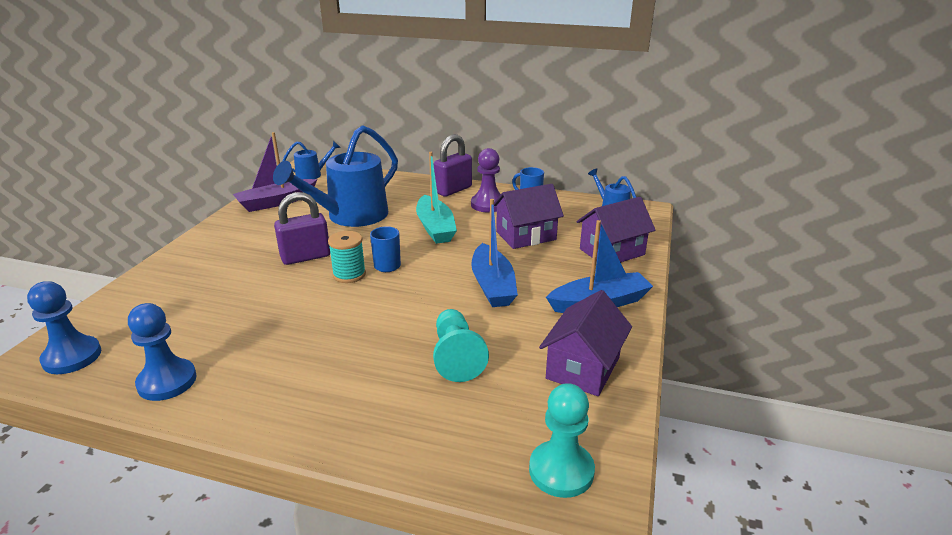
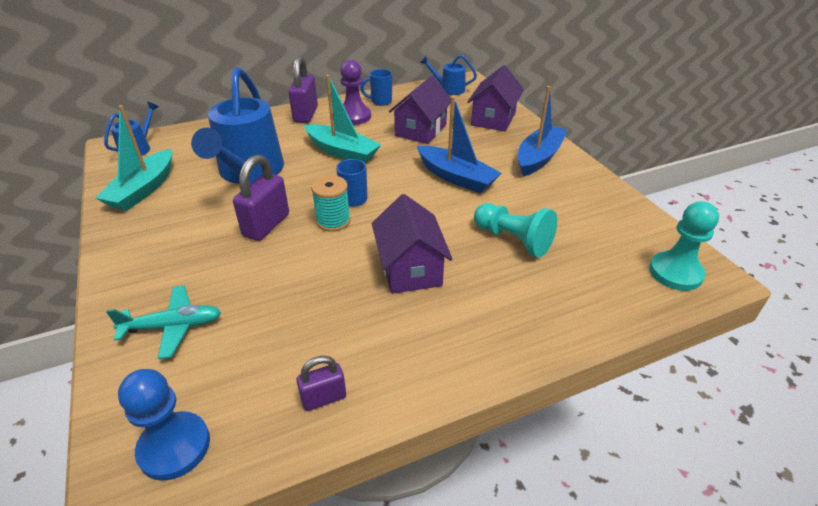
camera: 40 degrees left, 10 degrees up
(167, 381) = (324, 398): blue pawn -> purple padlock
(168, 292) = (173, 326): none -> turquoise plane
(276, 202) = (143, 189): purple boat -> turquoise boat
(583, 368) = (593, 204): purple house -> purple house (410, 268)

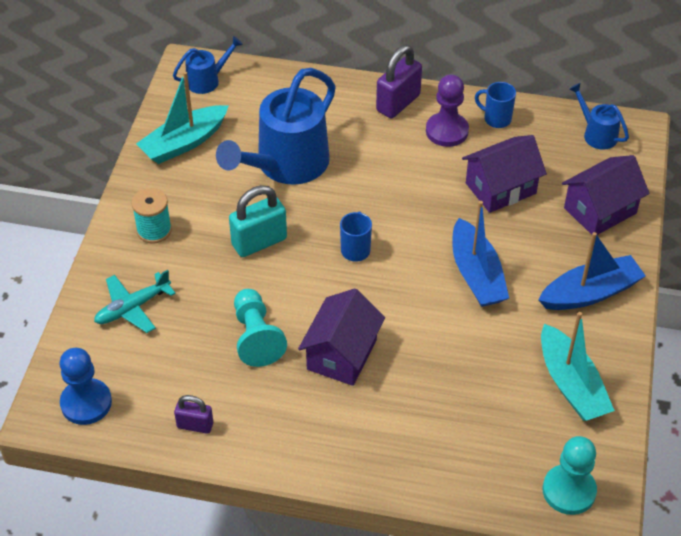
camera: 35 degrees right, 10 degrees up
(173, 326) = (132, 308): turquoise plane -> turquoise plane turned 120 degrees clockwise
(266, 225) = (259, 242): purple padlock -> turquoise padlock
(333, 221) = (318, 268): turquoise spool -> turquoise spool (154, 230)
(342, 152) = (393, 180): turquoise boat -> turquoise boat (571, 384)
(513, 240) = (458, 375): turquoise pawn -> turquoise pawn (256, 337)

